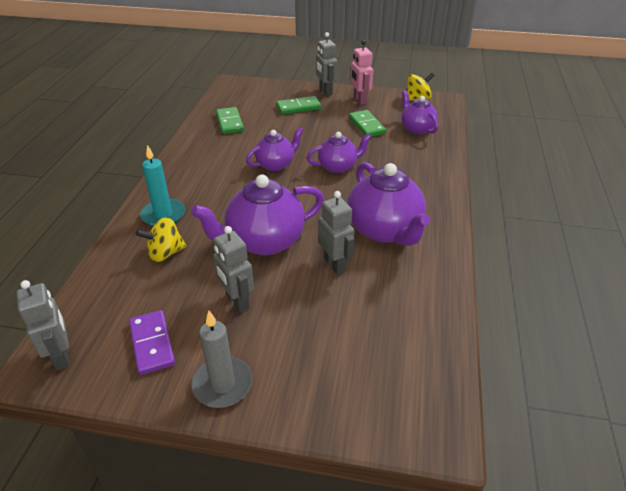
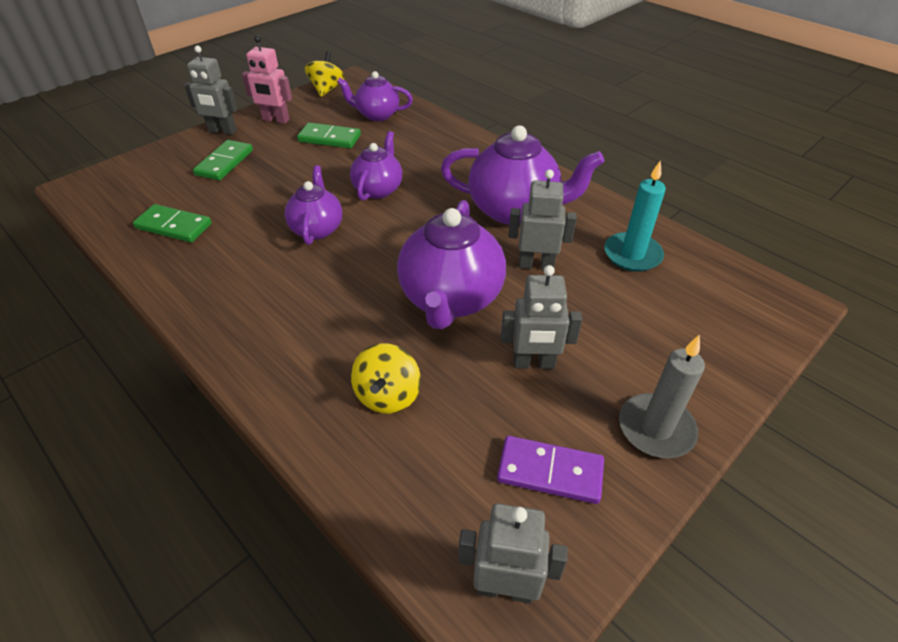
camera: 55 degrees left, 5 degrees up
(163, 215) = (304, 367): turquoise candle -> turquoise candle (632, 254)

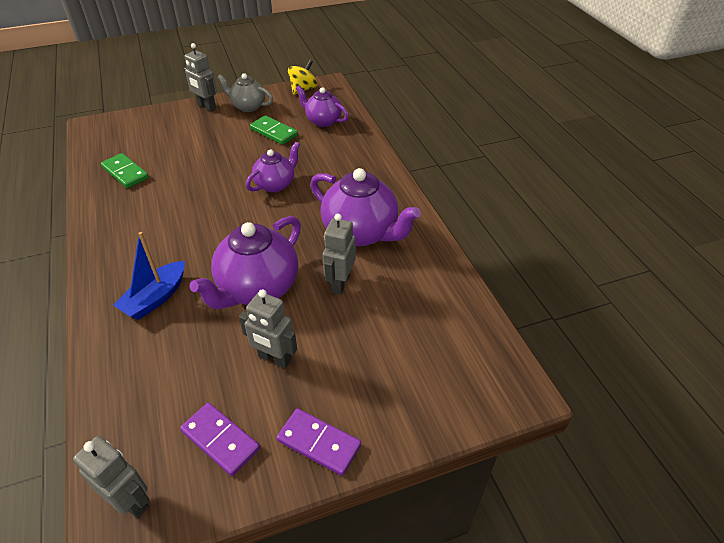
camera: 25 degrees right, 0 degrees up
(224, 163) = (190, 132): green domino -> none
(275, 120) = (248, 106): pink robot -> grey teapot
(317, 229) = (211, 203): purple teapot -> none
(336, 350) = (155, 298): none -> blue boat
(388, 395) = (162, 342): yellow spinning top -> none
(536, 265) = (340, 283): grey robot -> grey robot turned 105 degrees counterclockwise
(632, 254) = (422, 301): turquoise candle -> none
(656, 428) = (319, 443): grey candle -> purple domino

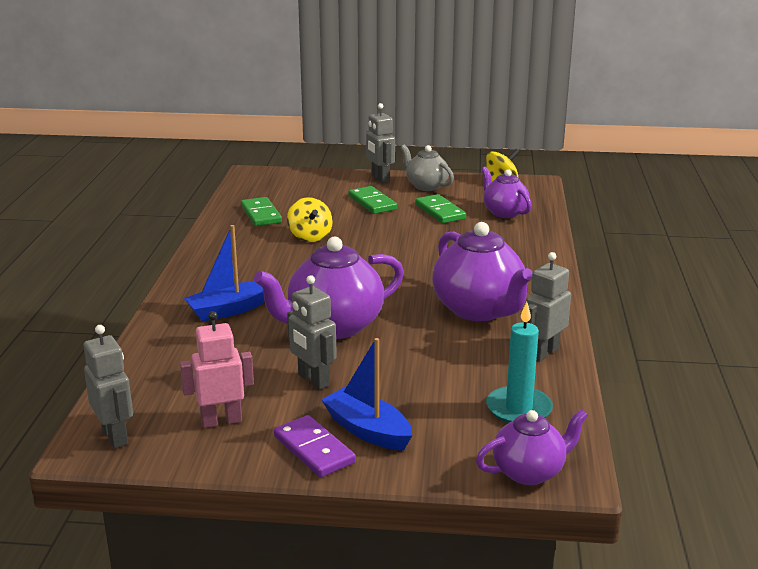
camera: 25 degrees right, 20 degrees down
(182, 188) = (310, 237): none -> yellow spinning top
(214, 135) = (372, 203): none -> green domino
(220, 440) = (221, 421): purple domino -> pink robot
(275, 184) = (411, 253): purple teapot -> purple teapot (529, 472)
(340, 283) = (424, 343): grey robot -> grey robot (543, 353)
(350, 402) = (367, 430): none -> blue boat
(448, 332) = (519, 409): none -> turquoise candle

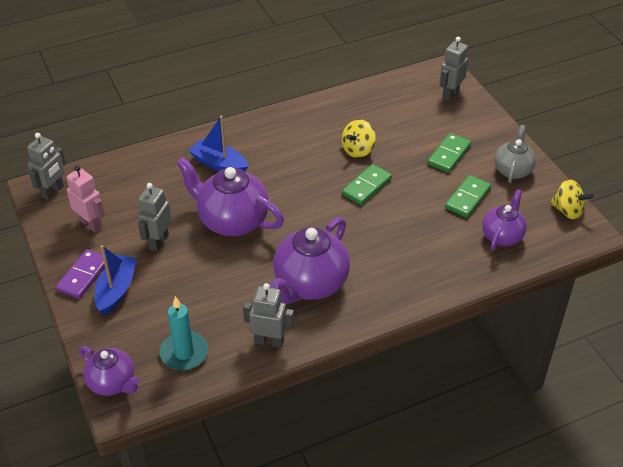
camera: 60 degrees right, 20 degrees up
(261, 214) = (373, 110): green domino -> green domino (366, 186)
(380, 178) = (502, 138): grey robot -> grey robot (450, 94)

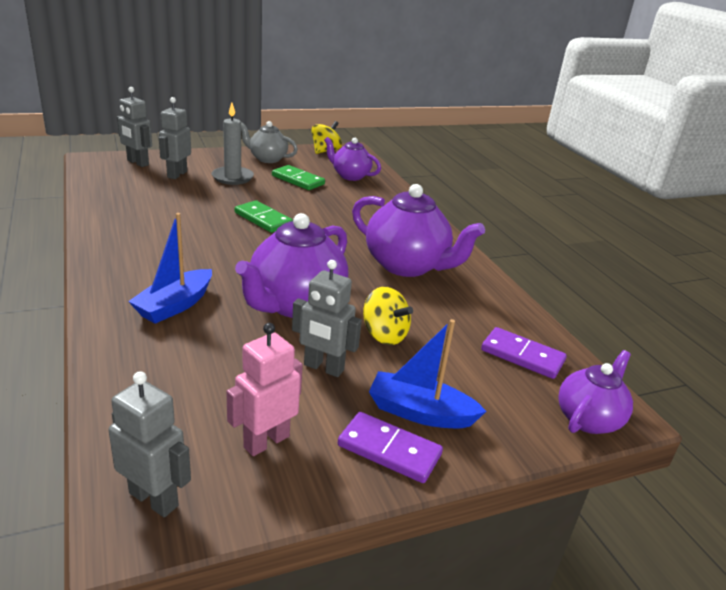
camera: 90 degrees left, 15 degrees down
(184, 353) = (522, 356): turquoise candle -> purple domino
(269, 341) = (491, 297): grey robot -> grey robot (177, 174)
(358, 150) = (200, 216): yellow spinning top -> yellow spinning top (384, 335)
(449, 155) = (232, 177): green domino -> grey candle

